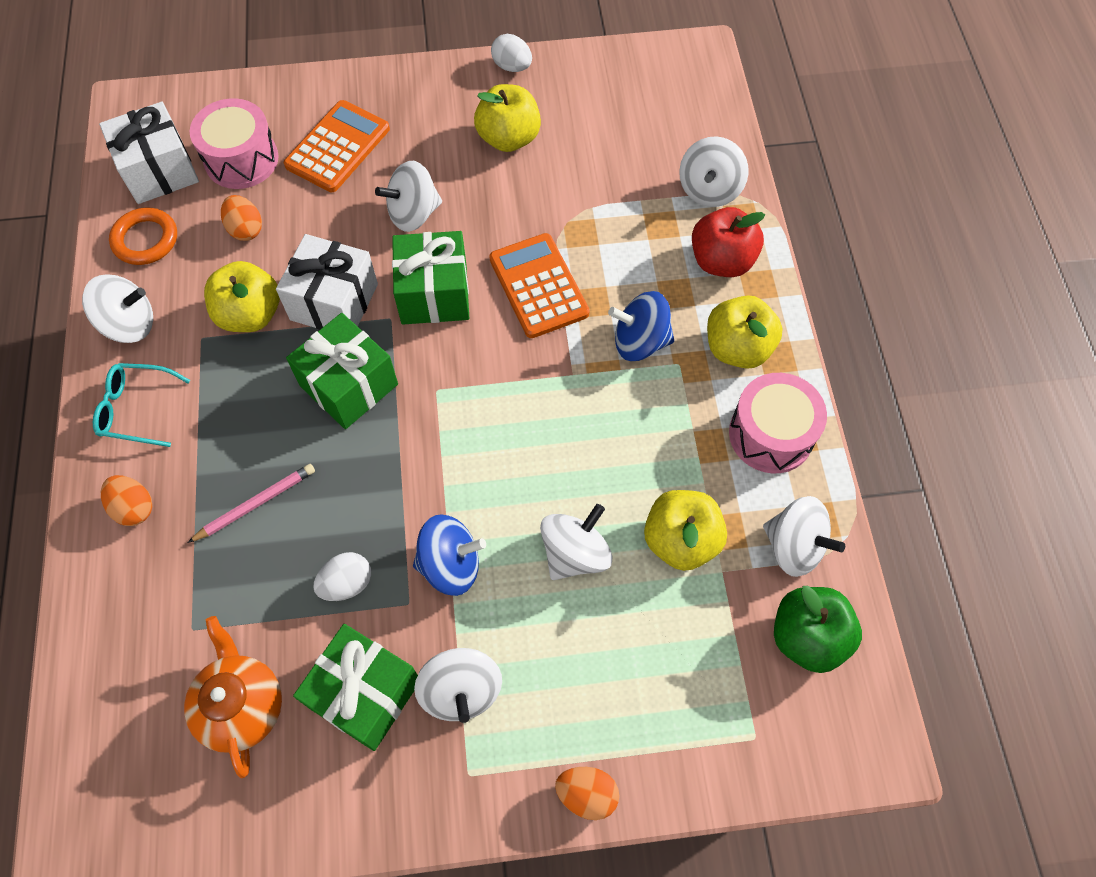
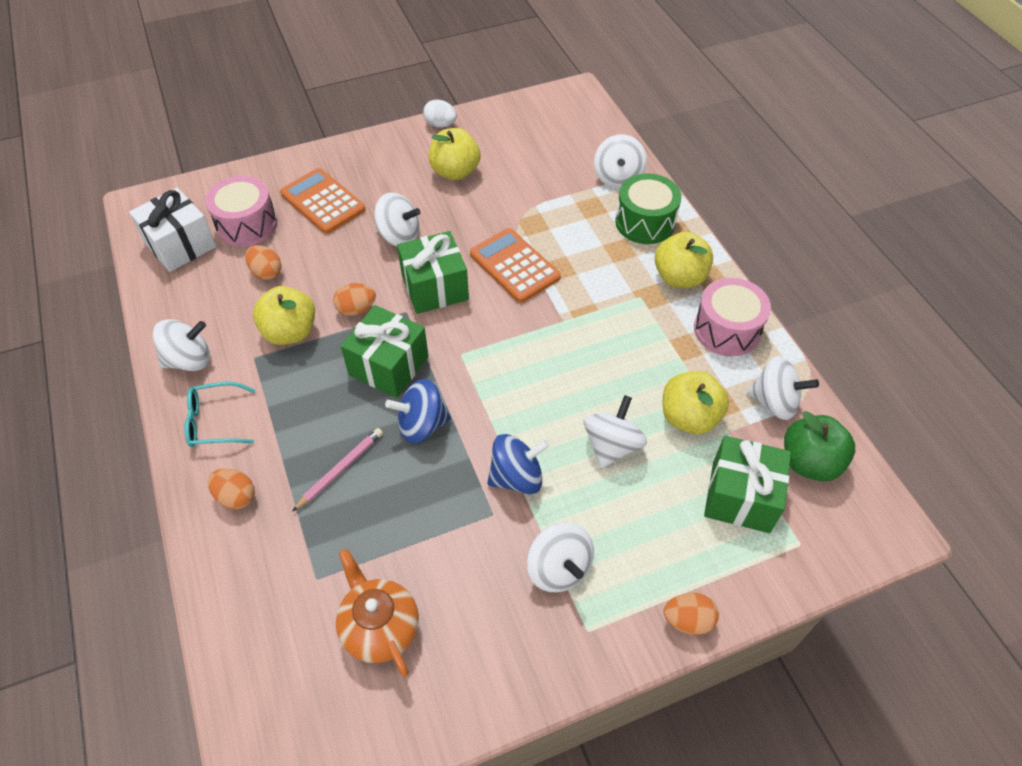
camera: 15 degrees left, 10 degrees down
(145, 240) = (184, 296): orange ring -> none
(334, 302) = (356, 309): white gift -> orange egg
(337, 147) = (322, 202): orange calculator -> orange calculator turned 60 degrees counterclockwise
(347, 583) = (437, 511): white egg -> none
(365, 694) = (481, 591): green gift -> green gift (740, 497)
(413, 214) = (399, 236): white spinning top -> white spinning top turned 120 degrees counterclockwise
(640, 341) = (605, 288): blue spinning top -> blue spinning top (421, 425)
(721, 261) = (645, 222): red apple -> green drum

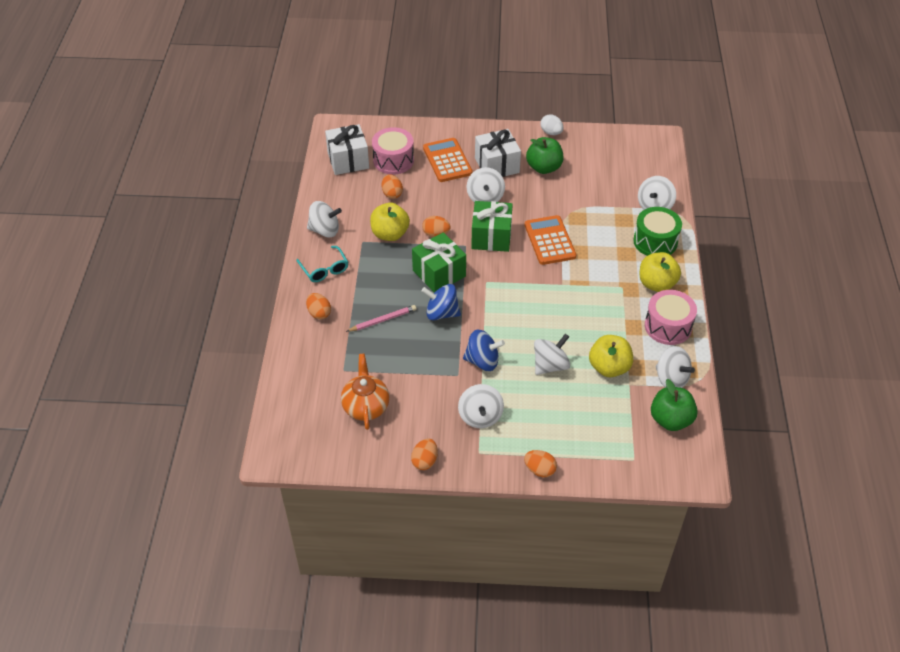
camera: 25 degrees right, 5 degrees down
(215, 421) = (324, 269): turquoise glasses -> turquoise glasses turned 135 degrees counterclockwise
(392, 187) = (497, 165): none -> white gift
(399, 236) = (485, 198): white spinning top -> white spinning top turned 45 degrees clockwise
(455, 172) = (544, 168): yellow apple -> green apple
(516, 684) = (425, 461): none -> orange egg
(740, 497) = (613, 421): green gift -> none

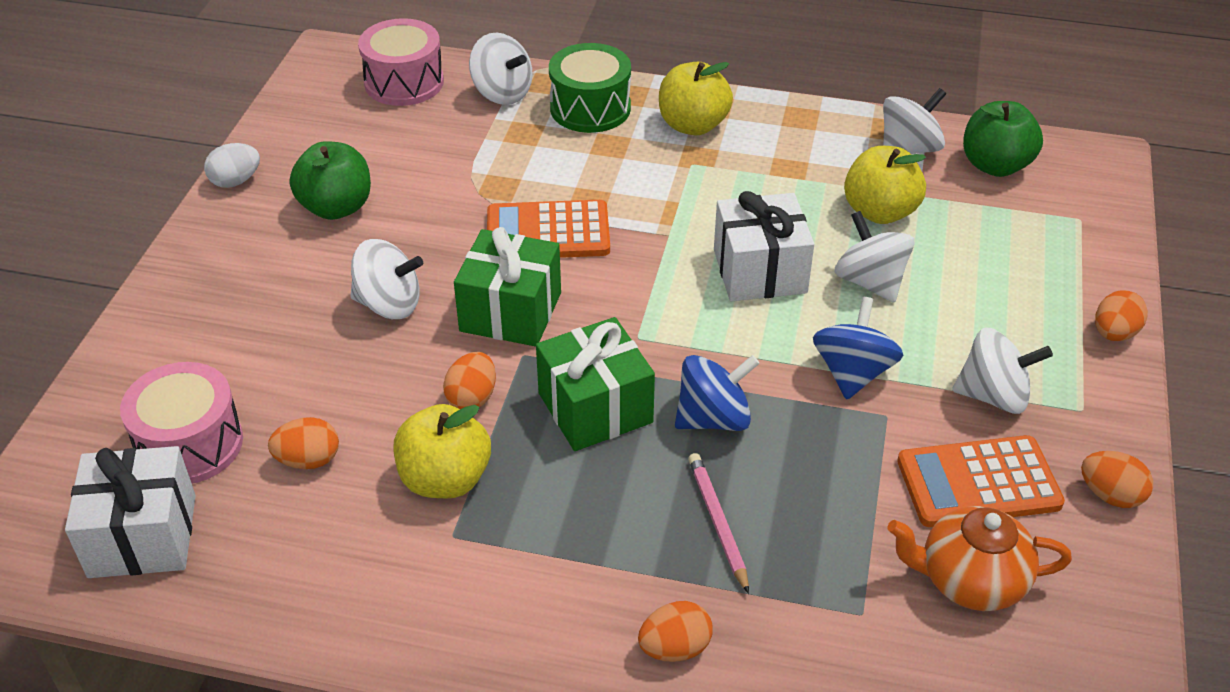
camera: 80 degrees left, 5 degrees down
(324, 269) = (527, 623): turquoise glasses -> none
(325, 230) = (386, 611): white spinning top -> none
(441, 313) = (713, 418): blue spinning top -> blue spinning top turned 135 degrees counterclockwise
(447, 160) = (240, 348): orange calculator -> orange calculator (978, 483)
(497, 165) = (296, 272): white gift -> white gift (759, 271)
(668, 326) = (793, 131): pink drum -> pink drum (404, 82)

